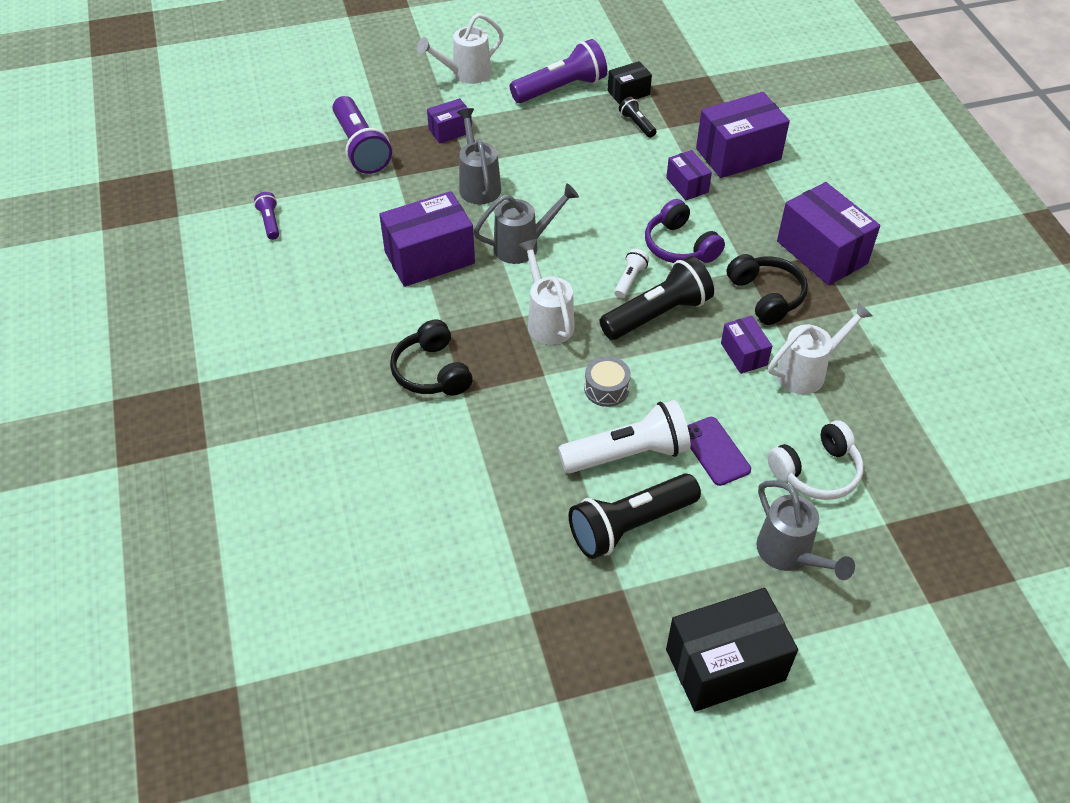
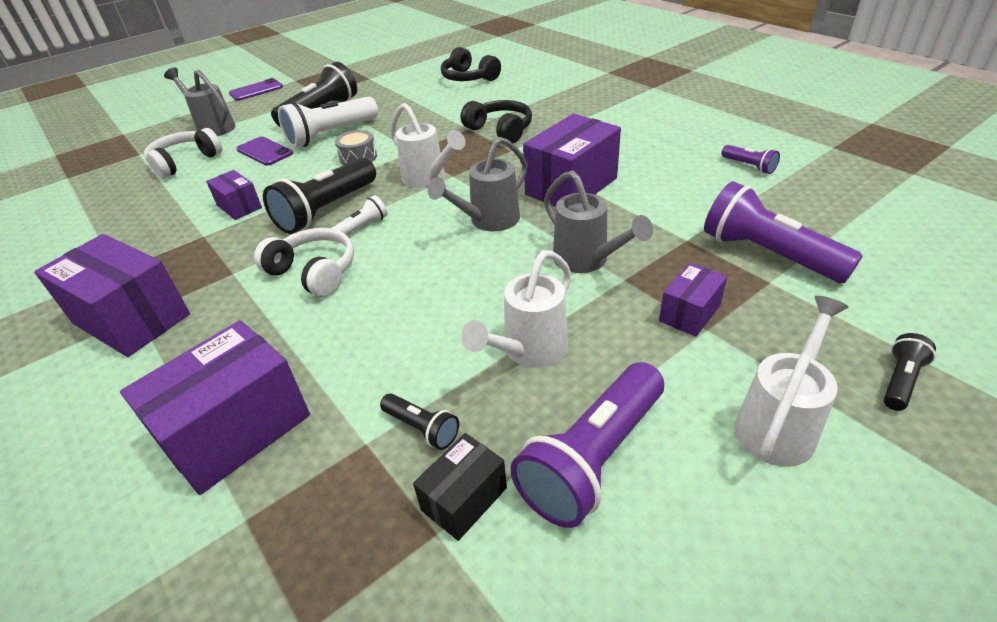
camera: 160 degrees right, 10 degrees down
(389, 70) = (900, 381): none -> black flashlight
(630, 279) = (362, 227): white flashlight -> white flashlight turned 135 degrees counterclockwise
(679, 246) = (314, 272): purple headphones -> white headphones
(687, 185) = (316, 348): purple box -> none
(725, 664) = (256, 90): black box -> purple phone
(766, 296) = (211, 255): black headphones -> black headphones (469, 78)
(807, 372) = (179, 211): white watering can -> white watering can (529, 351)

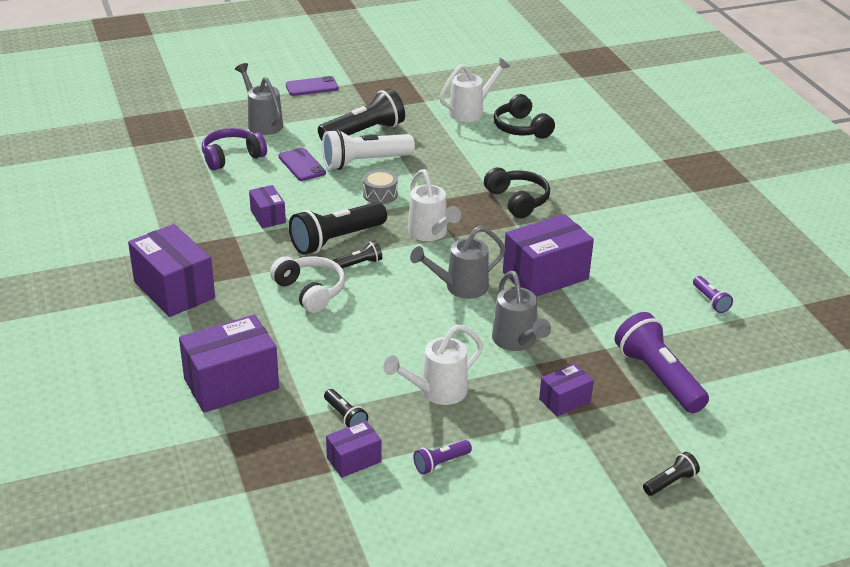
camera: 15 degrees right, 5 degrees down
(185, 162) = (232, 157): white headphones -> purple headphones
(362, 227) = (359, 264): white flashlight -> black flashlight
(464, 499) = (354, 460): black box -> purple box
(592, 458) = (440, 463): purple flashlight -> purple flashlight, size x0.48
(779, 424) = (568, 480): white watering can -> white watering can (470, 111)

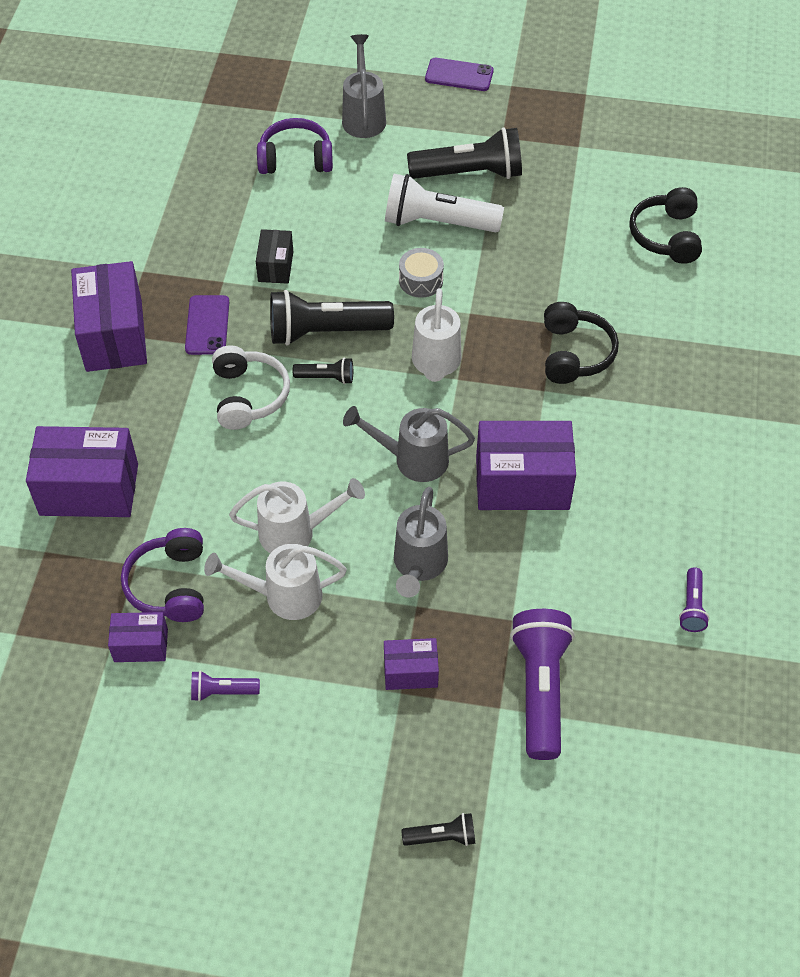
camera: 30 degrees right, 20 degrees up
(268, 216) = (275, 266): purple box -> black box
(302, 165) = (364, 200): purple phone -> purple phone (207, 325)
(345, 417) = (170, 585): black flashlight -> purple headphones
(470, 111) = (623, 184): white watering can -> white watering can (295, 532)

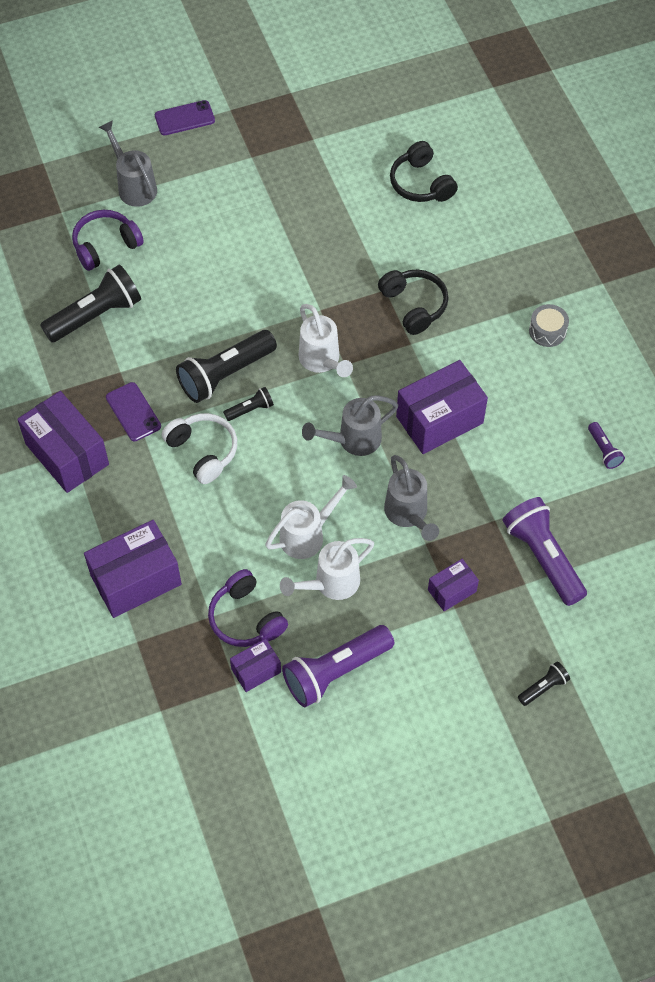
camera: 30 degrees left, 5 degrees up
(222, 691) = (335, 671): purple flashlight -> purple flashlight, size x2.10
(275, 266) = (152, 341): black box -> none
(421, 280) = (268, 301): grey drum -> grey drum (547, 331)
(437, 222) = (249, 249): white flashlight -> none
(470, 173) = (247, 197): black flashlight -> black flashlight (96, 315)

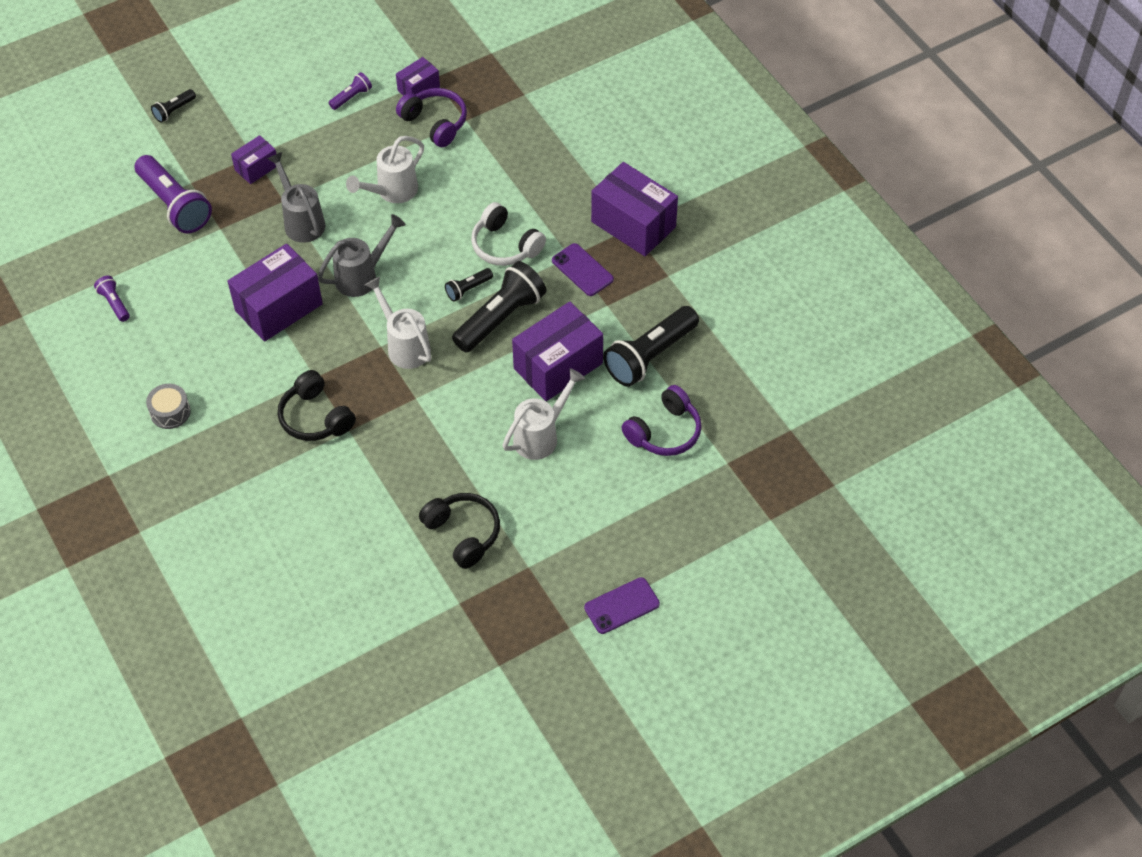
camera: 170 degrees right, 5 degrees down
(134, 186) = (655, 507): grey watering can -> none
(136, 580) = (538, 136): purple box -> purple box (558, 366)
(331, 584) = (365, 158): white watering can -> white watering can (541, 436)
(335, 671) = (351, 97): purple flashlight -> purple flashlight, size x0.48
(421, 183) = (321, 564): black headphones -> black headphones (463, 533)

